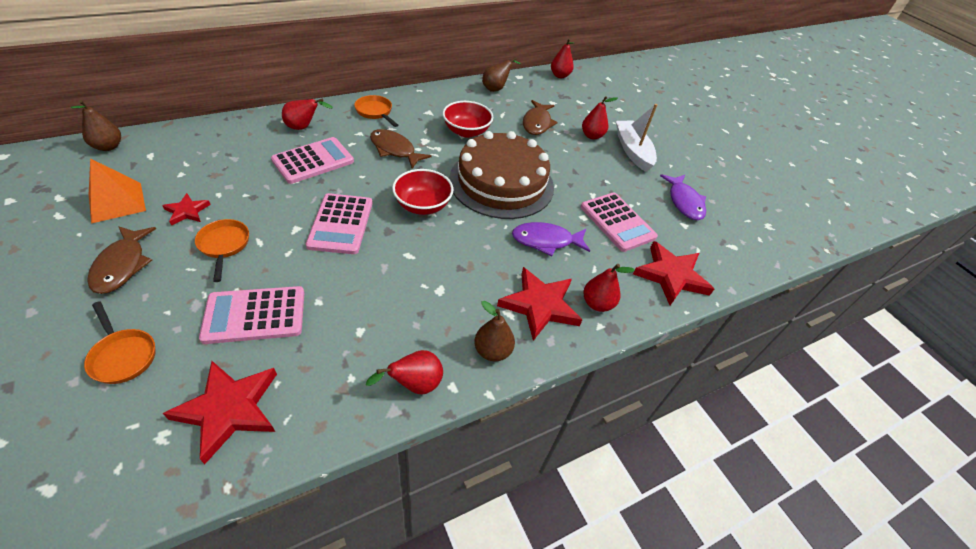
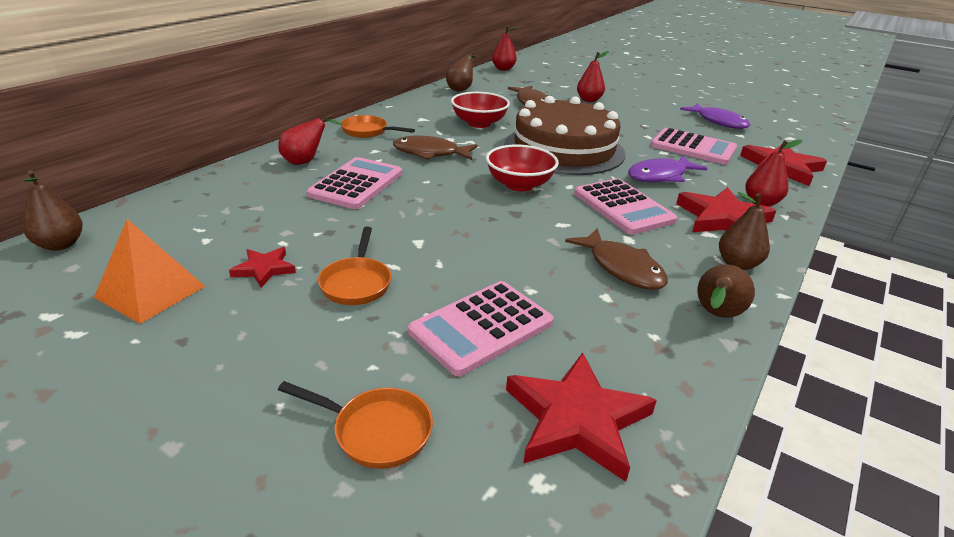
camera: 25 degrees left, 15 degrees down
(122, 265) = (247, 347): brown fish -> brown fish (622, 268)
(224, 246) = (357, 283): orange pan -> orange pan turned 135 degrees counterclockwise
(341, 224) = (461, 223): pink calculator -> pink calculator (623, 207)
(414, 384) = (716, 315): red pear -> brown pear
(632, 151) = (634, 101): white boat -> none

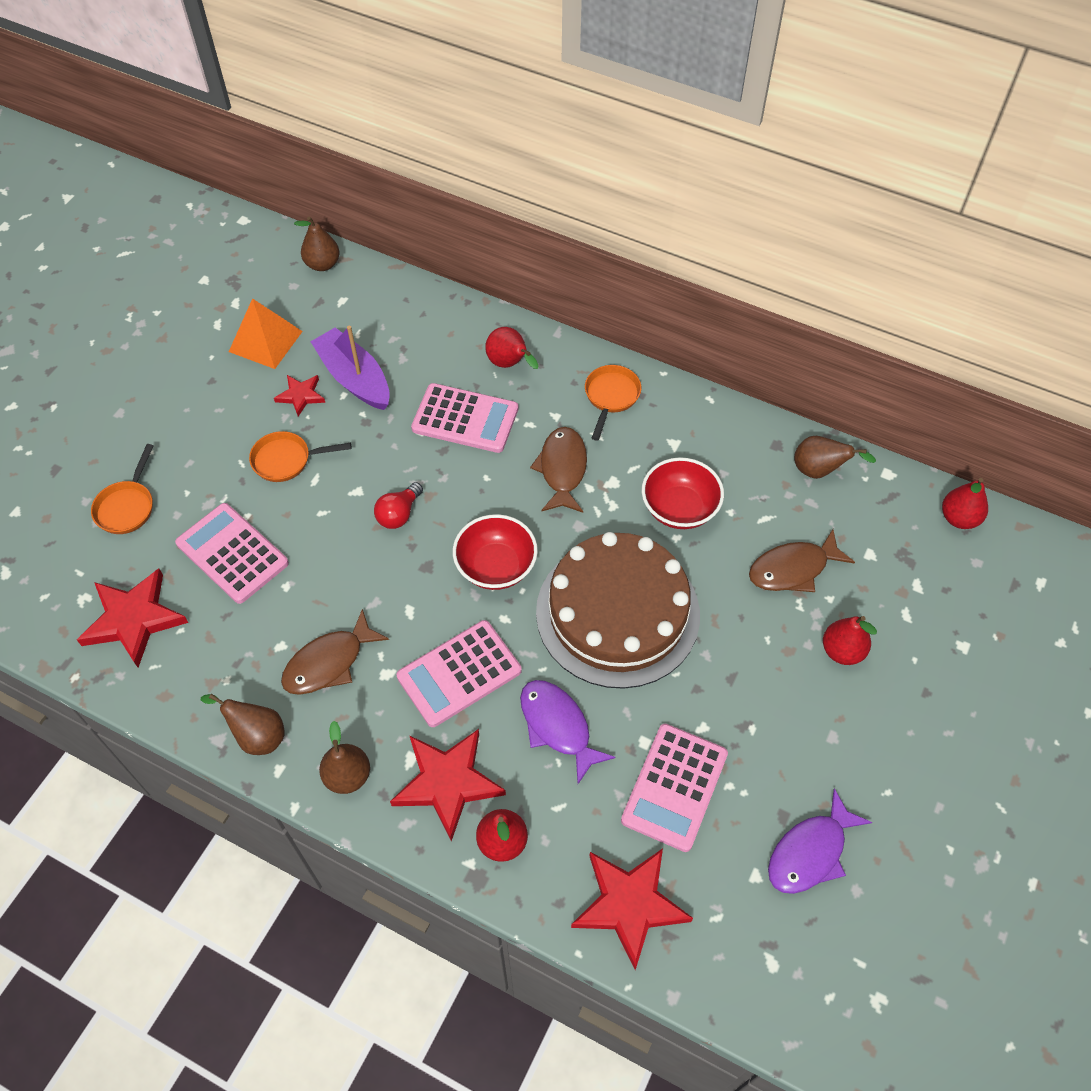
camera: 85 degrees right, 25 degrees up
(264, 234) = (354, 378): none -> purple boat
(454, 222) = (399, 514): none -> red light bulb

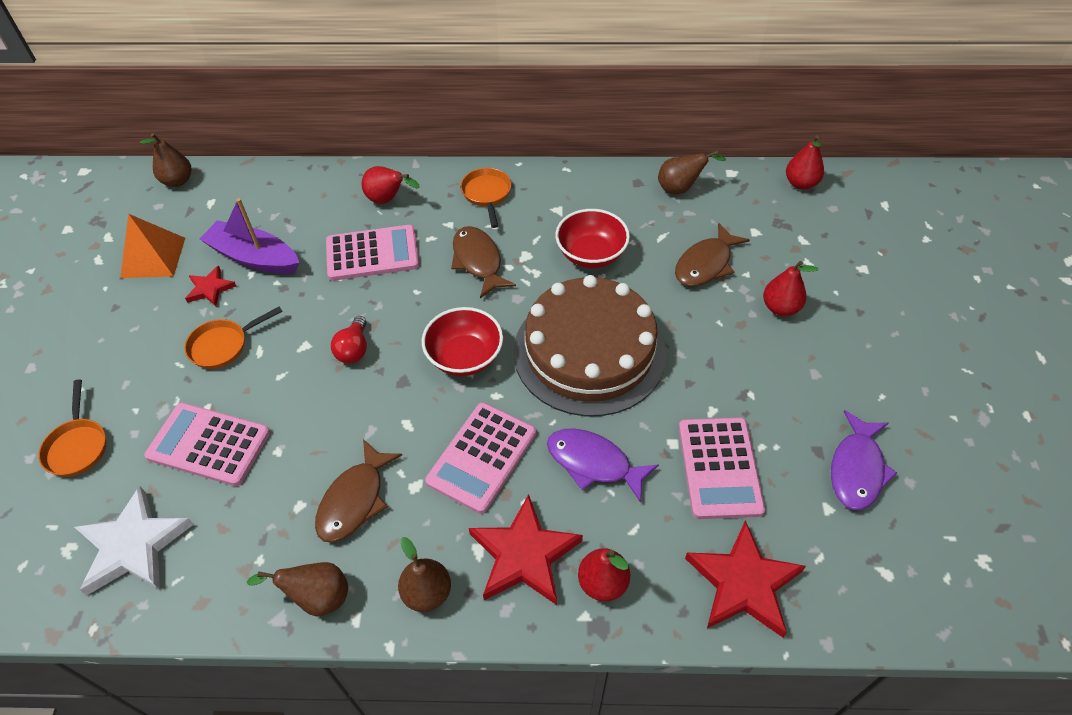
camera: 25 degrees left, 5 degrees down
(134, 619) = (133, 545): red star -> white star

